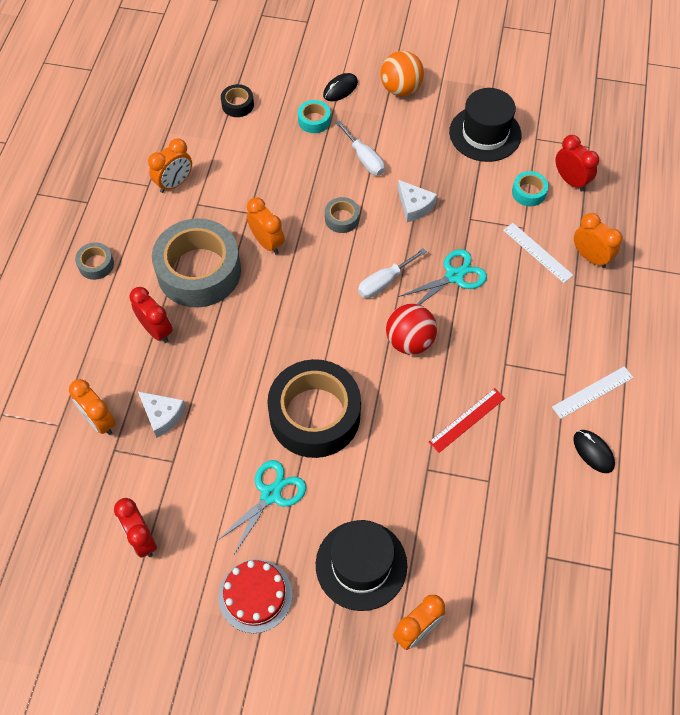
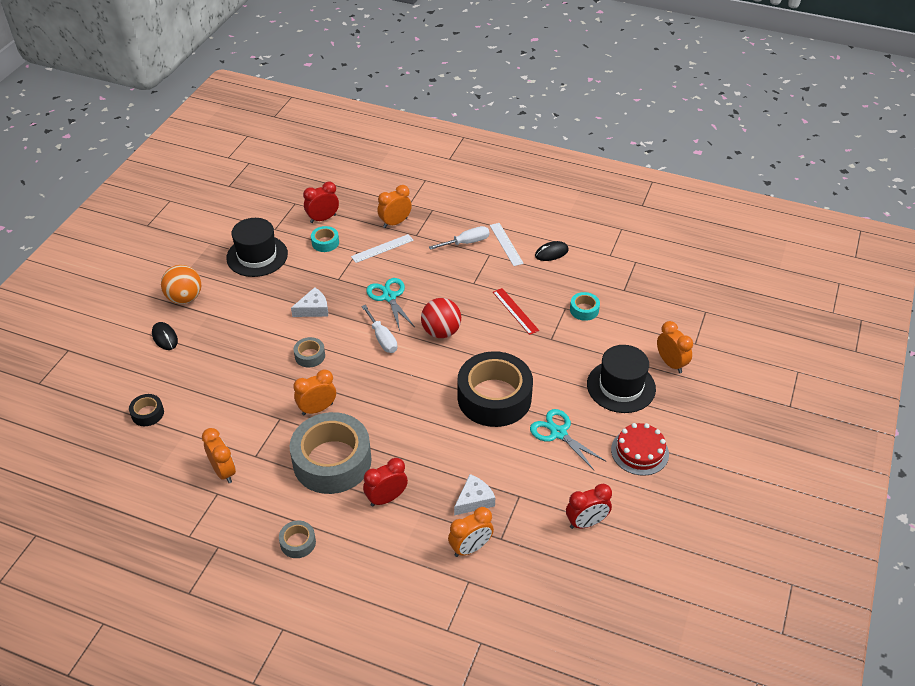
camera: 80 degrees left, 15 degrees down
(314, 120) = (193, 360): turquoise tape -> turquoise tape (584, 310)
(364, 159) = (251, 332): white screwdriver -> white screwdriver (466, 242)

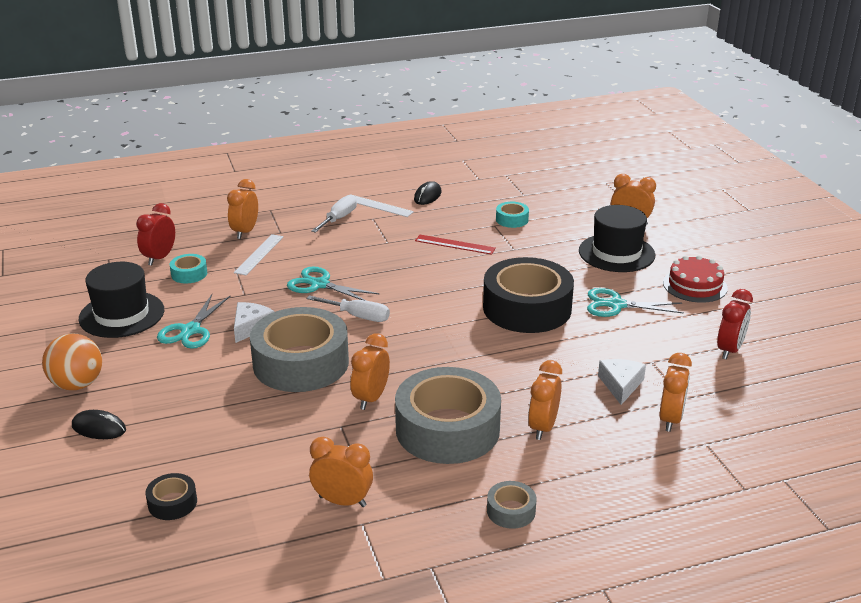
camera: 40 degrees left, 15 degrees down
(279, 291) = (191, 330): none -> turquoise scissors
(310, 356) = (301, 363): grey tape -> grey tape, size x2.36
(386, 498) = (543, 427): red clock -> orange clock
(441, 332) = (409, 286): red ball -> none

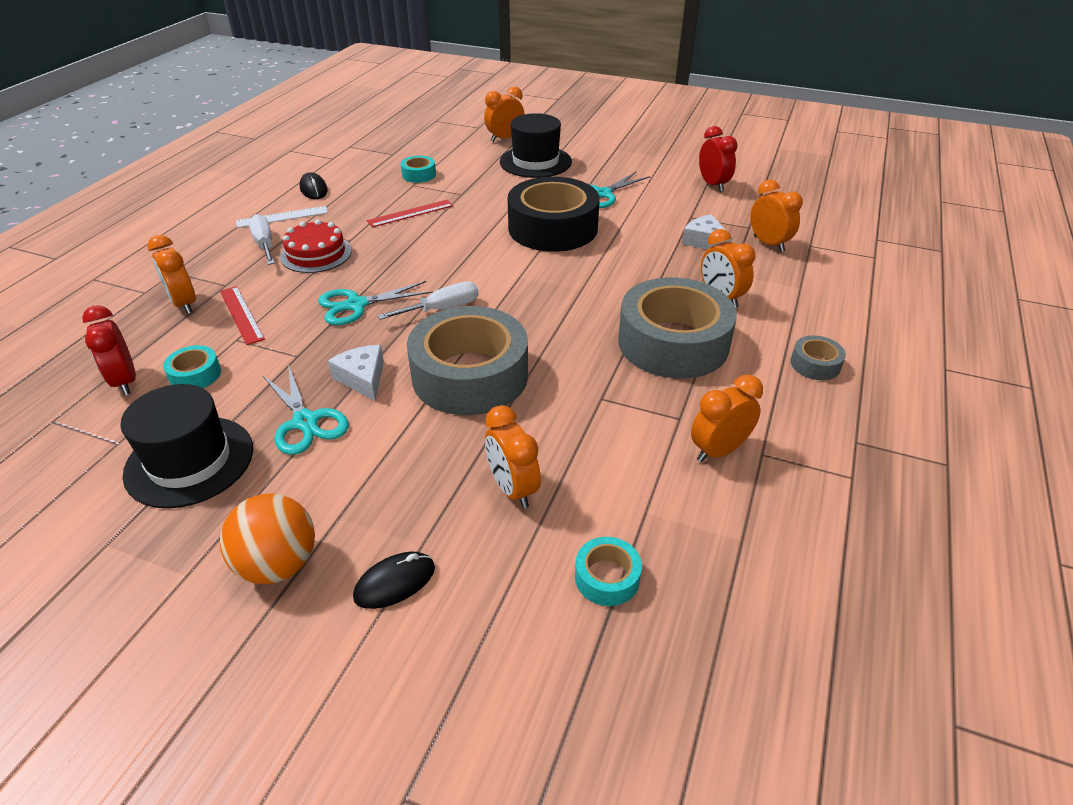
camera: 50 degrees left, 10 degrees up
(172, 503) = (607, 577): black tape -> turquoise tape
(259, 254) = (241, 314): white ruler -> red ruler
(371, 398) = (580, 361): orange clock -> orange clock (512, 489)
(695, 285) = (620, 158): red cake -> red cake (316, 254)

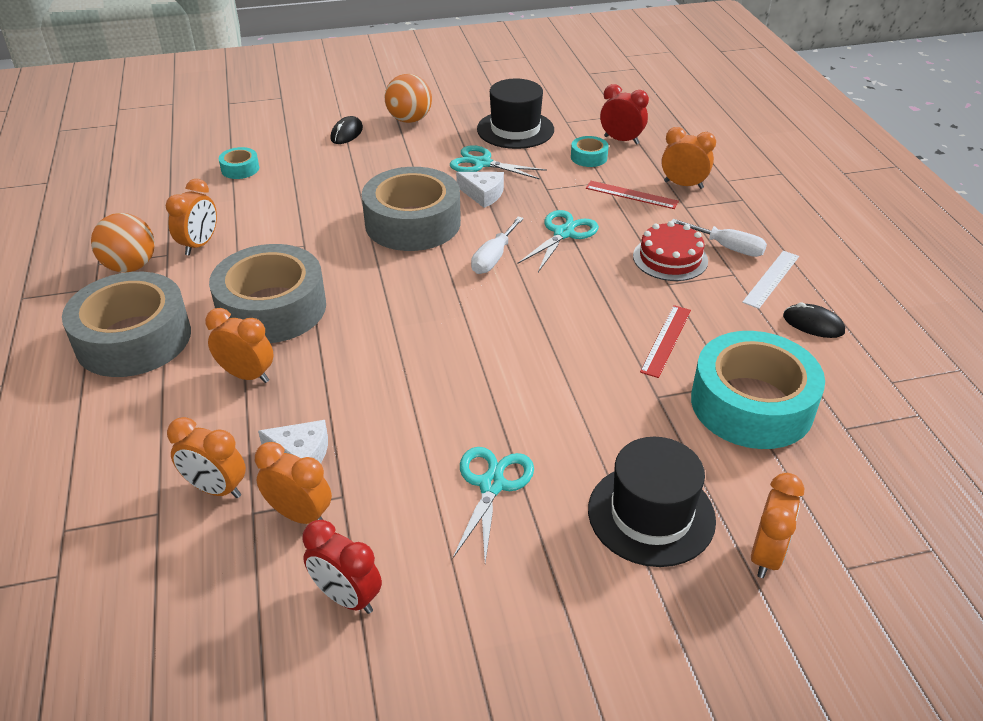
camera: 145 degrees right, 0 degrees up
(419, 175) = (751, 404): turquoise tape -> turquoise tape, size x2.36
(512, 489) = (322, 181): orange clock -> orange clock (300, 515)
(553, 228) = (494, 391): black tape -> none
(810, 454) = (131, 266): none -> orange ball
(815, 364) = (133, 339): grey tape -> grey tape, size x2.36

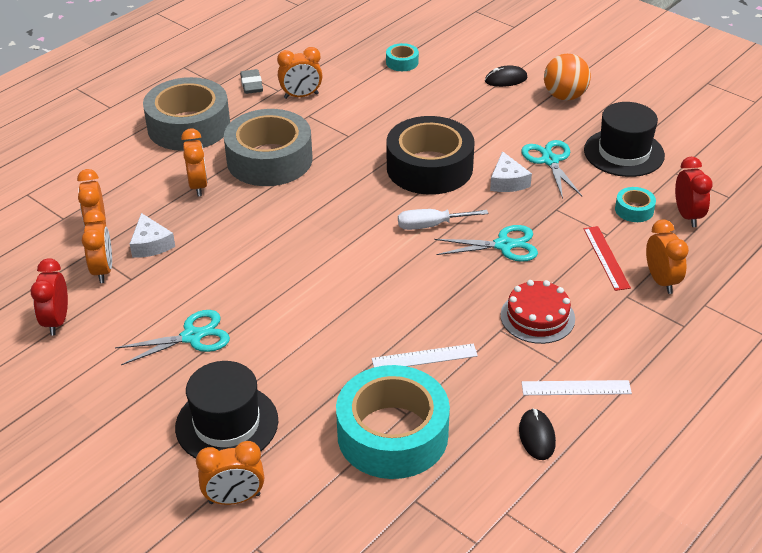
camera: 55 degrees right, 0 degrees up
(131, 266) = (251, 85): orange ball -> grey eraser
(412, 223) = (429, 167): grey tape -> black tape
(666, 340) = (424, 357): red ruler -> white ruler
(727, 247) = (593, 344): white screwdriver -> none

